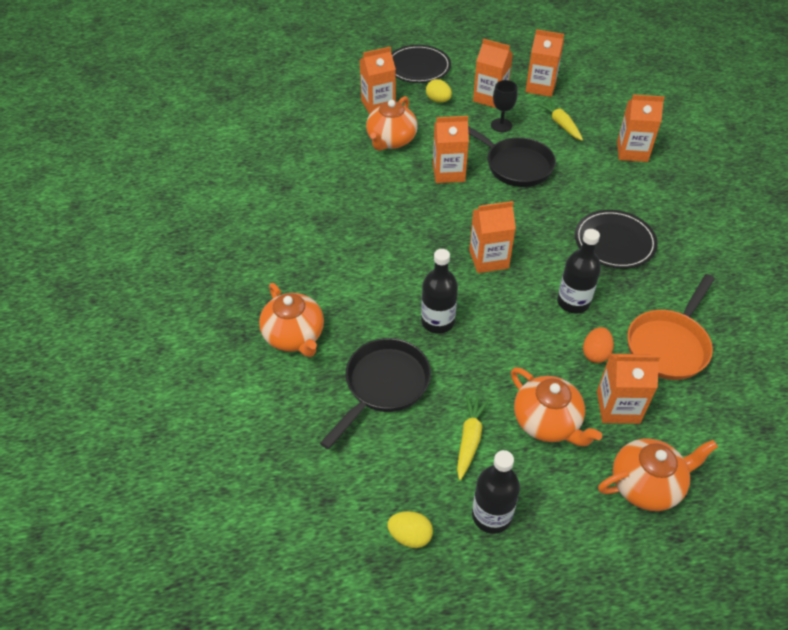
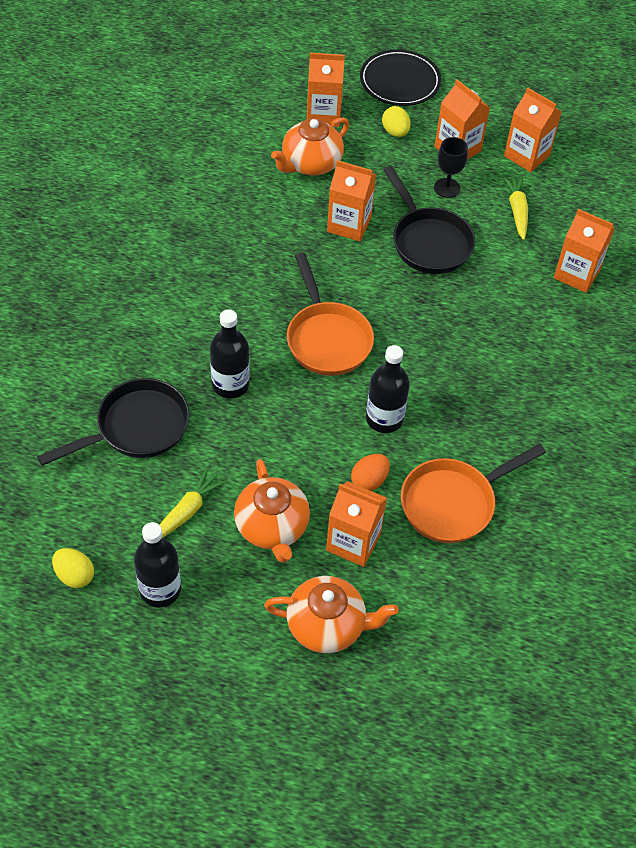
camera: 20 degrees right, 5 degrees up
(294, 336) = (81, 345): orange teapot -> none
(488, 259) = (327, 338): orange carton -> orange pan
(614, 242) = (477, 371): black plate -> none

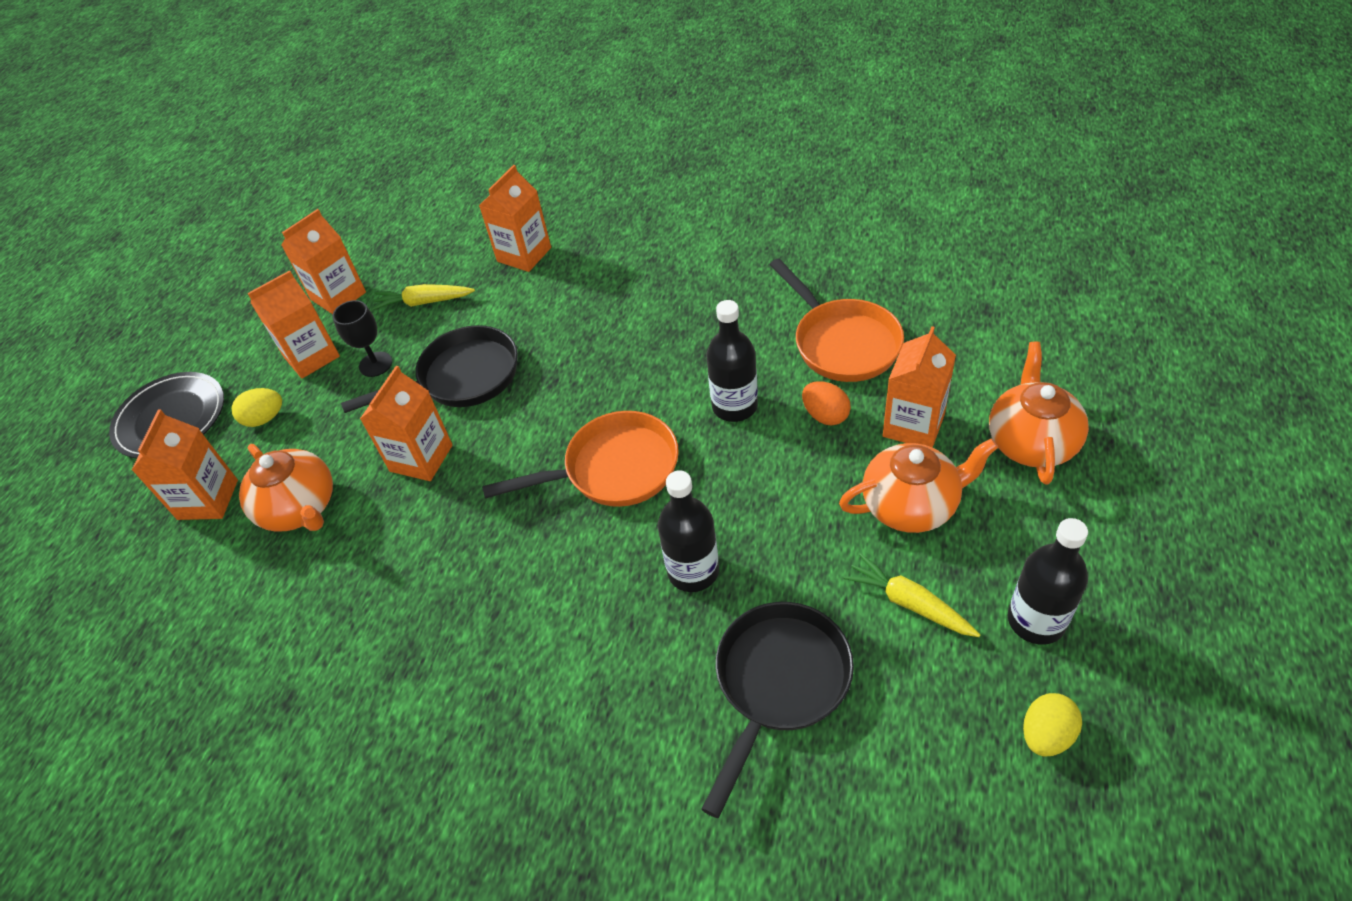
camera: 80 degrees left, 5 degrees down
(136, 428) = (778, 683): black pan -> black pan turned 60 degrees clockwise

